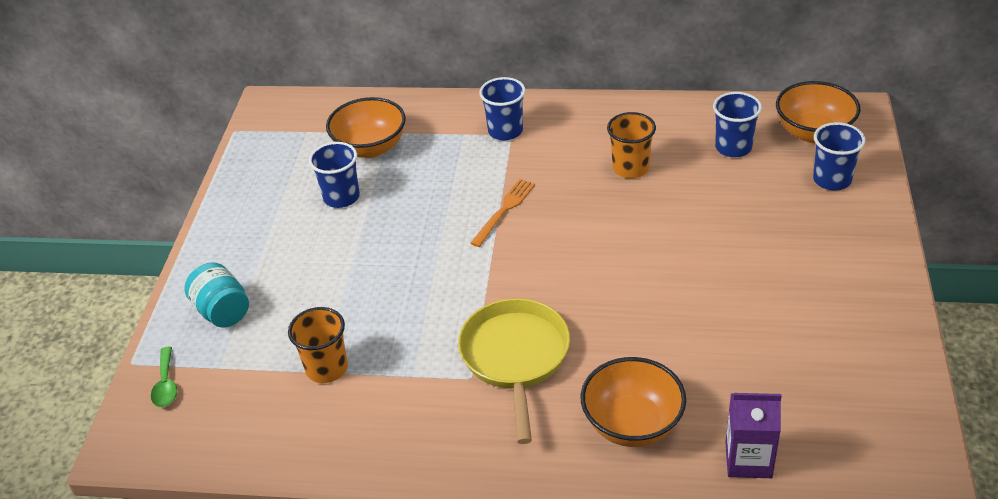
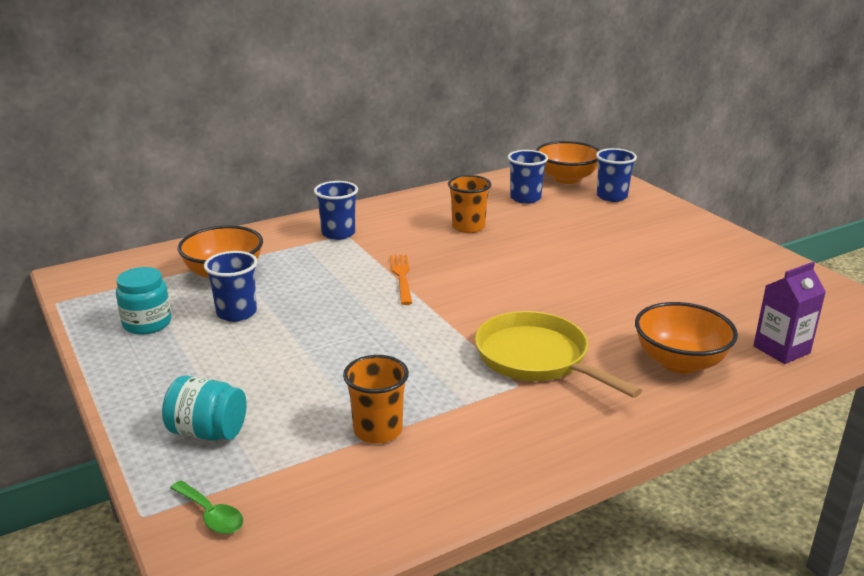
camera: 40 degrees left, 15 degrees down
(273, 181) = (147, 323): none -> turquoise jar

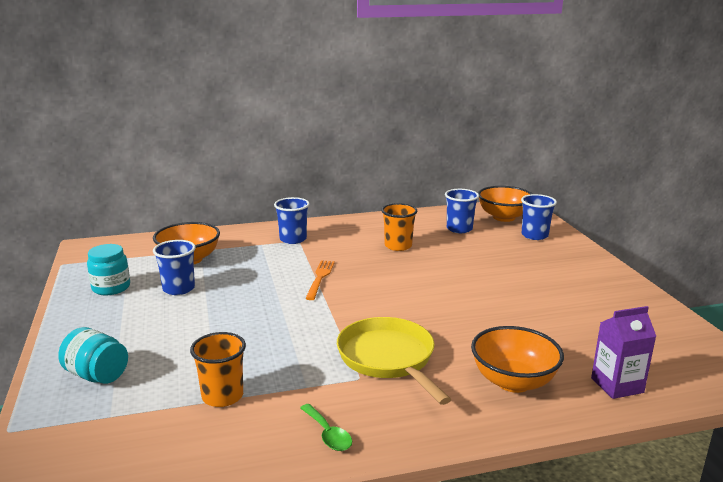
camera: 15 degrees right, 5 degrees down
(211, 515) = (55, 440): green spoon -> green spoon (328, 434)

